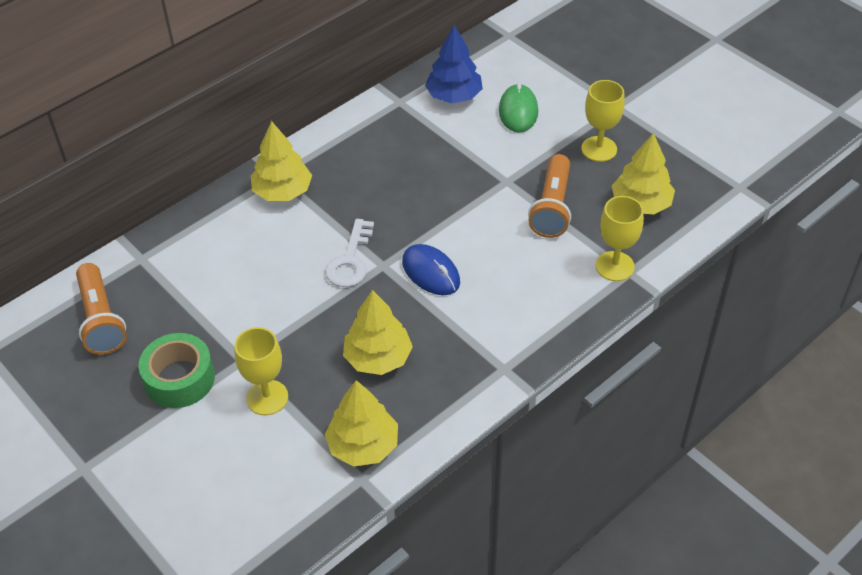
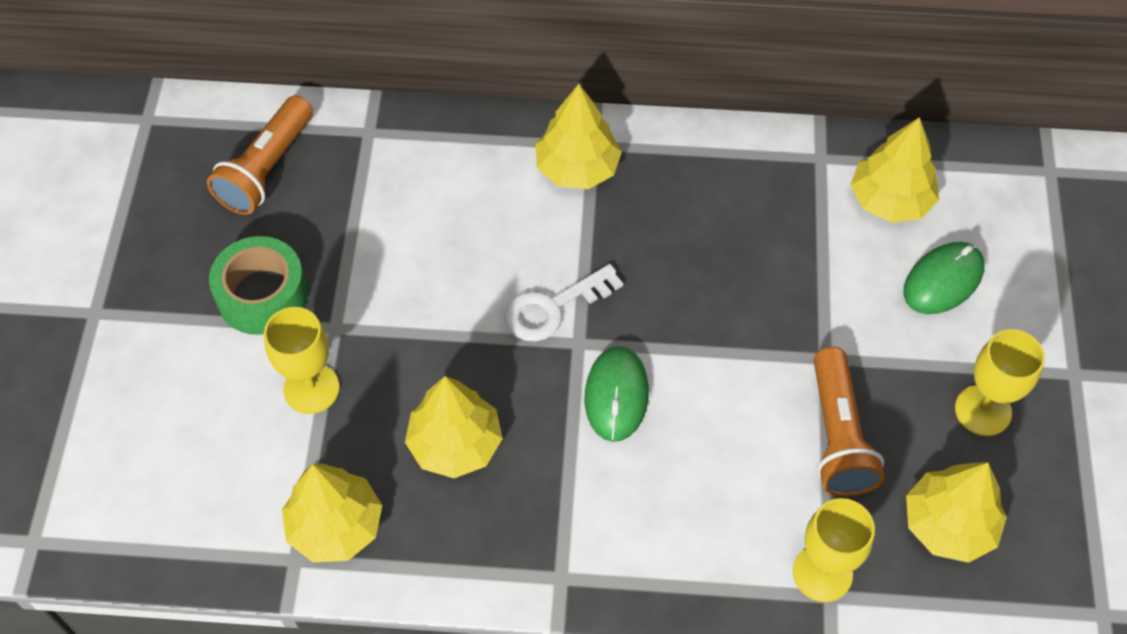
camera: 45 degrees right, 10 degrees up
(431, 272) = (616, 395): blue mouse -> green mouse
(454, 96) = (890, 200): blue tree -> yellow tree
(552, 207) = (838, 436): orange flashlight -> orange flashlight turned 60 degrees counterclockwise

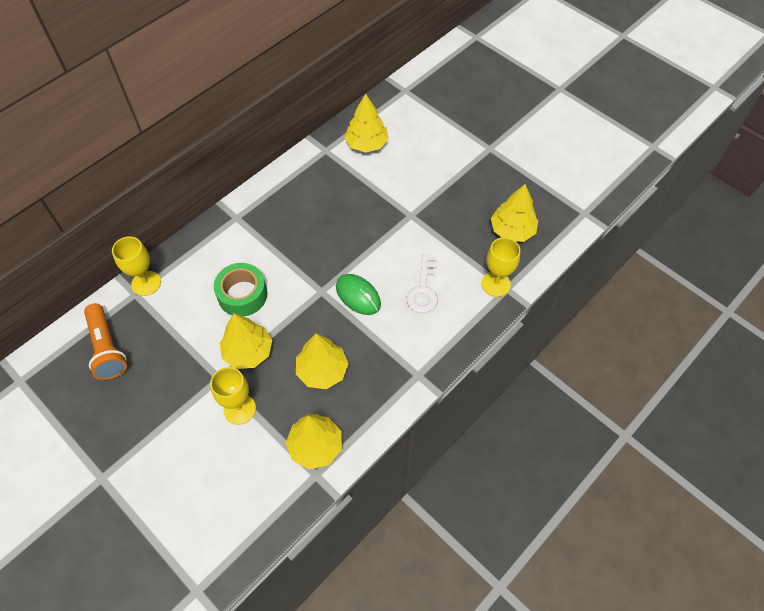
camera: 50 degrees left, 0 degrees up
(262, 295) = (171, 396): green tape -> green tape (242, 295)
(553, 307) = (296, 288): white key -> white key (423, 289)
(577, 168) = (241, 231): yellow tree -> yellow tree (248, 352)
(838, 436) = (446, 236): orange flashlight -> none
(943, 280) = (416, 155): green mouse -> none
(983, 410) = (478, 185): yellow goblet -> yellow goblet (146, 283)

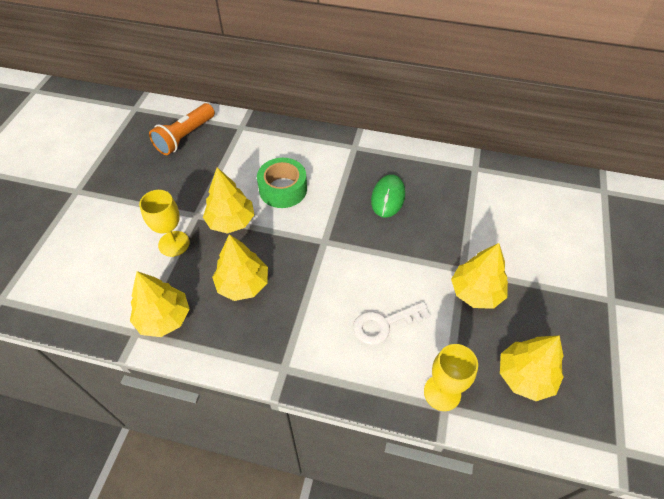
camera: 60 degrees right, 5 degrees down
(146, 283) = (254, 128): yellow goblet -> none
(358, 296) = (339, 272): green mouse -> green mouse (388, 197)
(367, 144) = (511, 193): yellow tree -> yellow tree (476, 292)

